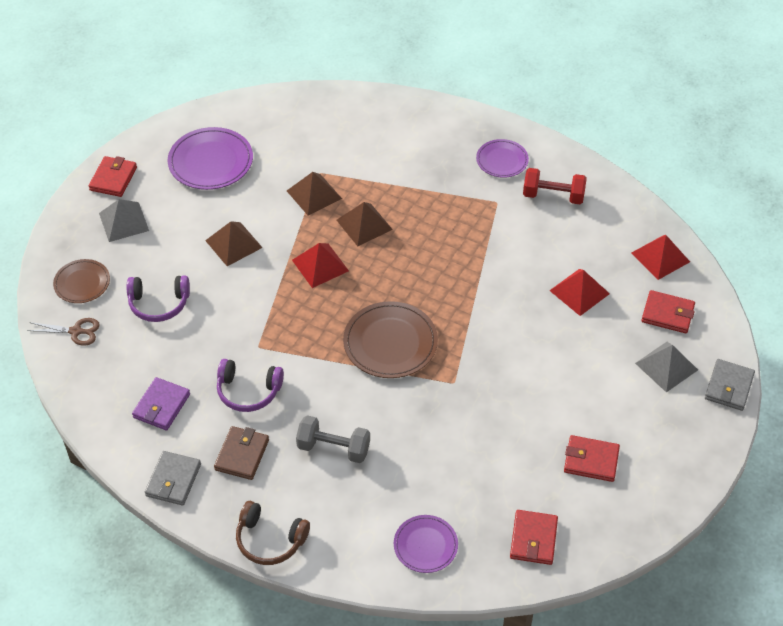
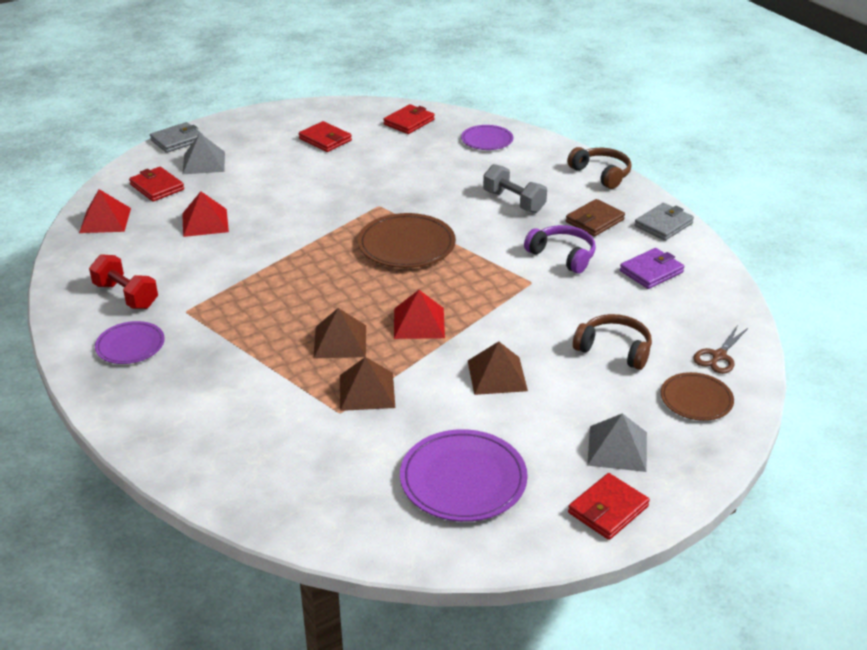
camera: 150 degrees left, 15 degrees down
(76, 331) = (718, 356): brown scissors -> brown scissors turned 90 degrees counterclockwise
(159, 304) = (614, 349): purple headphones -> brown headphones

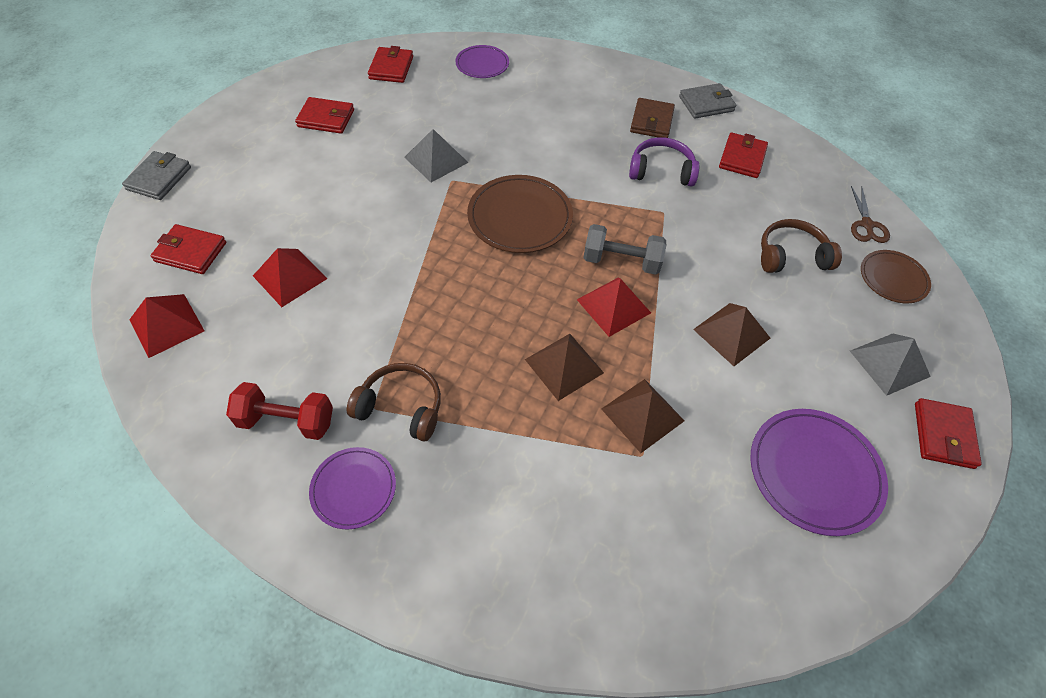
camera: 35 degrees left, 20 degrees up
(204, 163) = (218, 197): grey pyramid -> grey pyramid (436, 159)
(514, 202) = (568, 126): grey dumbbell -> grey dumbbell (621, 261)
(601, 174) = (611, 67): brown headphones -> brown headphones (401, 407)
(651, 271) = (742, 158): purple wallet -> red wallet
(663, 225) = (706, 104): grey wallet -> grey wallet turned 60 degrees clockwise

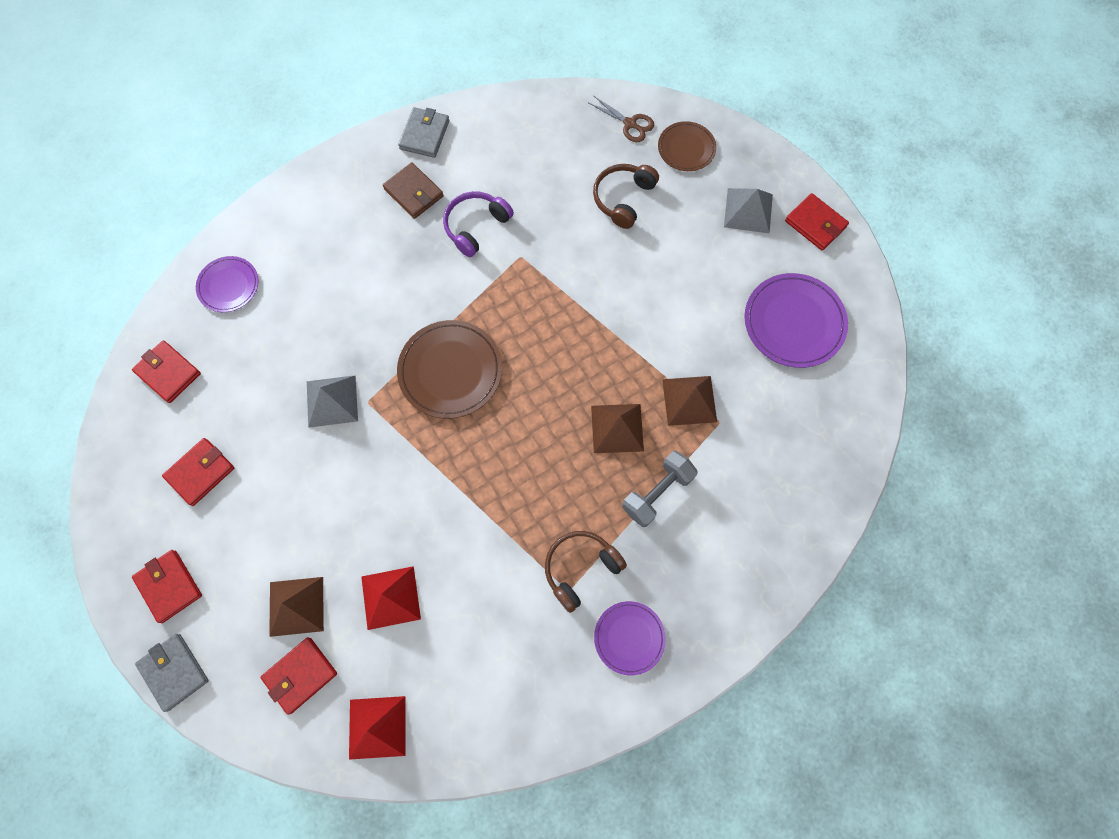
camera: 55 degrees left, 15 degrees up
(287, 421) = (540, 662): red dumbbell -> none
(613, 306) = (587, 357): red pyramid -> none
(621, 261) = (548, 323): grey dumbbell -> grey dumbbell (657, 492)
(731, 333) = (662, 292): brown pyramid -> brown pyramid (296, 606)
(742, 158) = (505, 155): red wallet -> red wallet (169, 586)

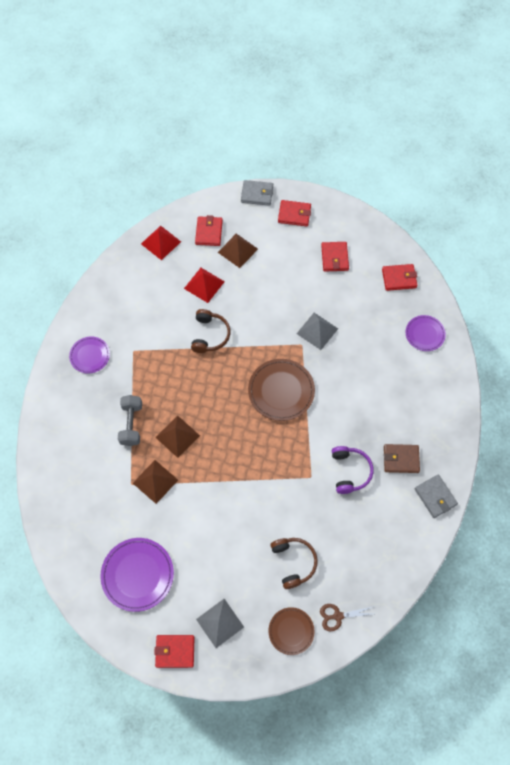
camera: 135 degrees right, 5 degrees down
(580, 568) = (136, 363): brown headphones -> brown headphones (210, 335)

